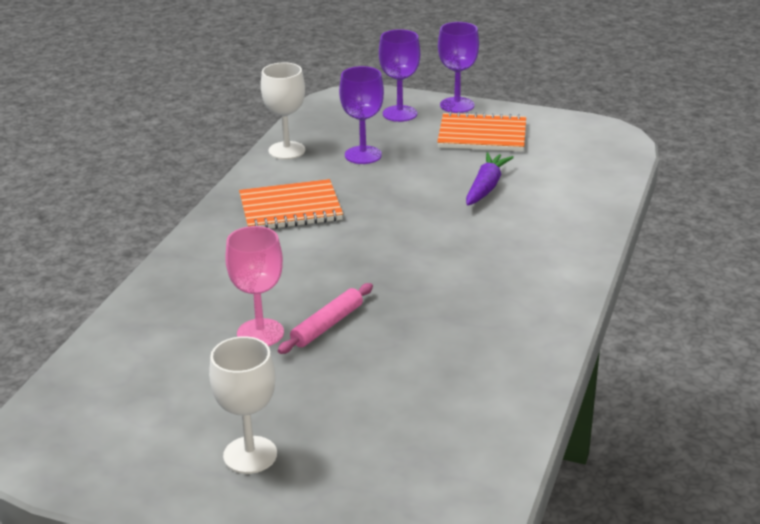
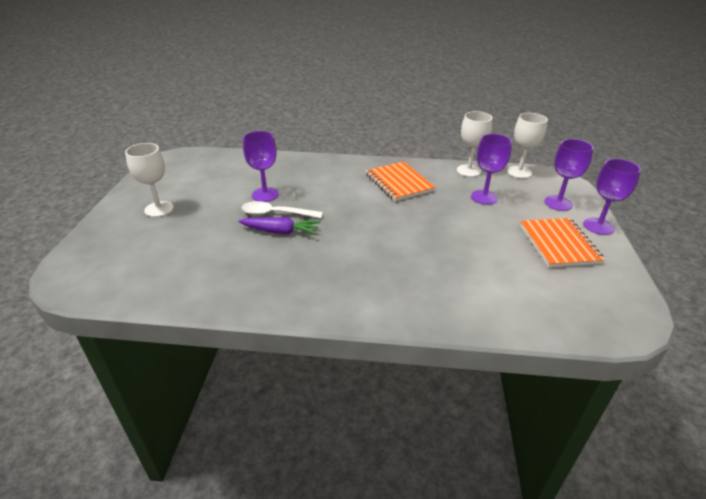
camera: 75 degrees right, 5 degrees up
(260, 333) = (265, 195): pink goblet -> purple goblet
(312, 118) = (519, 172): none -> white goblet
(327, 325) = (276, 214): pink rolling pin -> white spoon
(486, 187) = (476, 255): purple carrot -> purple carrot (280, 232)

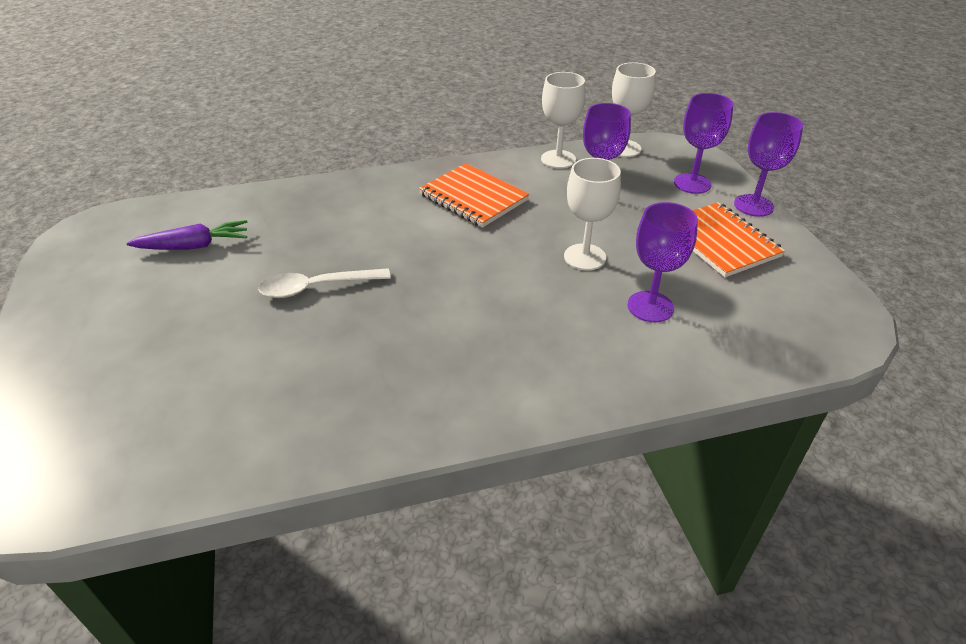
camera: 20 degrees left, 5 degrees up
(159, 209) = (113, 325): white goblet -> white goblet (585, 257)
(265, 195) = (282, 260): purple goblet -> purple goblet (650, 306)
(280, 232) = (339, 315): purple carrot -> purple carrot (194, 246)

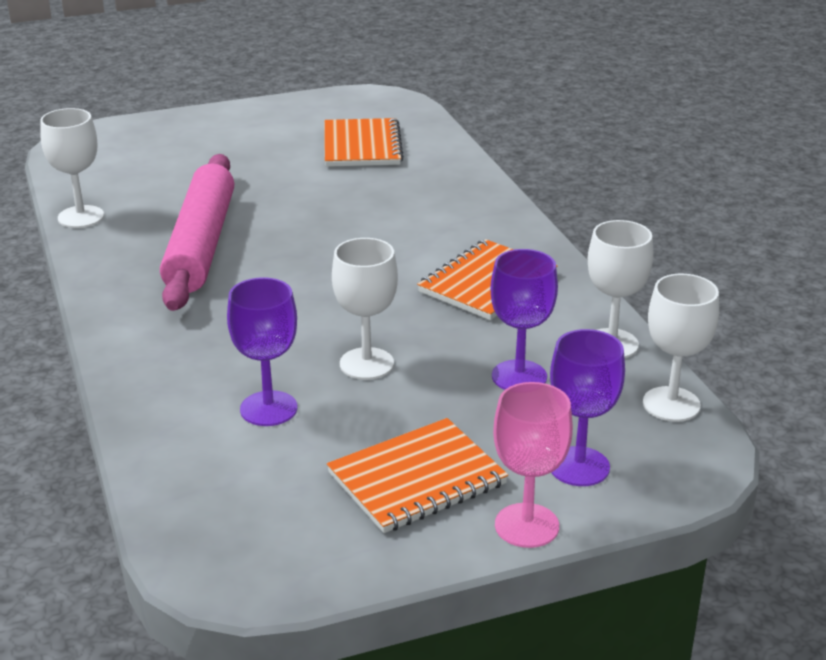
camera: 85 degrees right, 10 degrees down
(194, 246) = (362, 146): purple carrot -> orange notebook
(261, 464) = (81, 217): none -> white goblet
(317, 287) = (299, 210): white spoon -> none
(366, 354) = (201, 244): none -> pink rolling pin
(753, 205) = (526, 525): purple goblet -> pink goblet

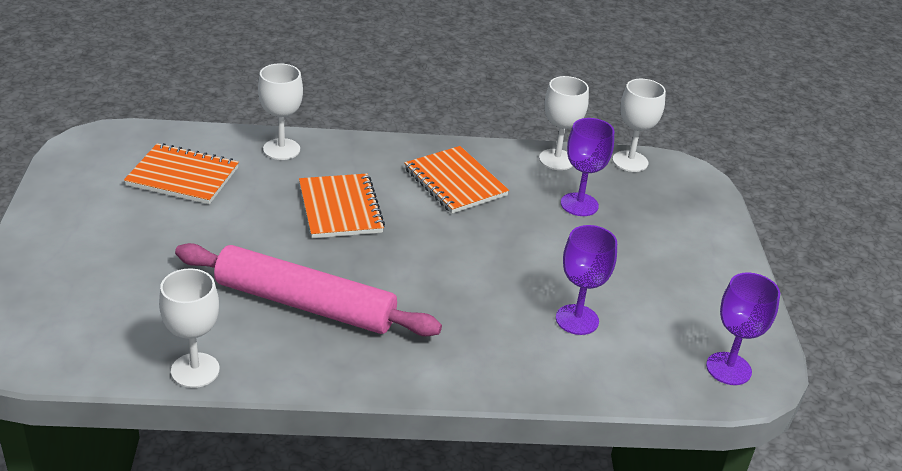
camera: 75 degrees left, 5 degrees up
(366, 364) = (537, 262): white goblet -> white goblet (281, 149)
(417, 479) = (677, 275): orange notebook -> orange notebook (340, 208)
(526, 525) = (732, 247): pink goblet -> none
(579, 466) = (681, 212): purple goblet -> purple goblet (728, 368)

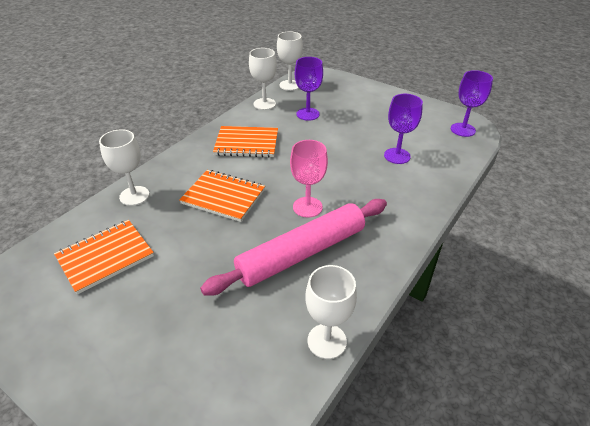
camera: 50 degrees left, 5 degrees up
(386, 278) = (307, 207): none -> pink goblet

